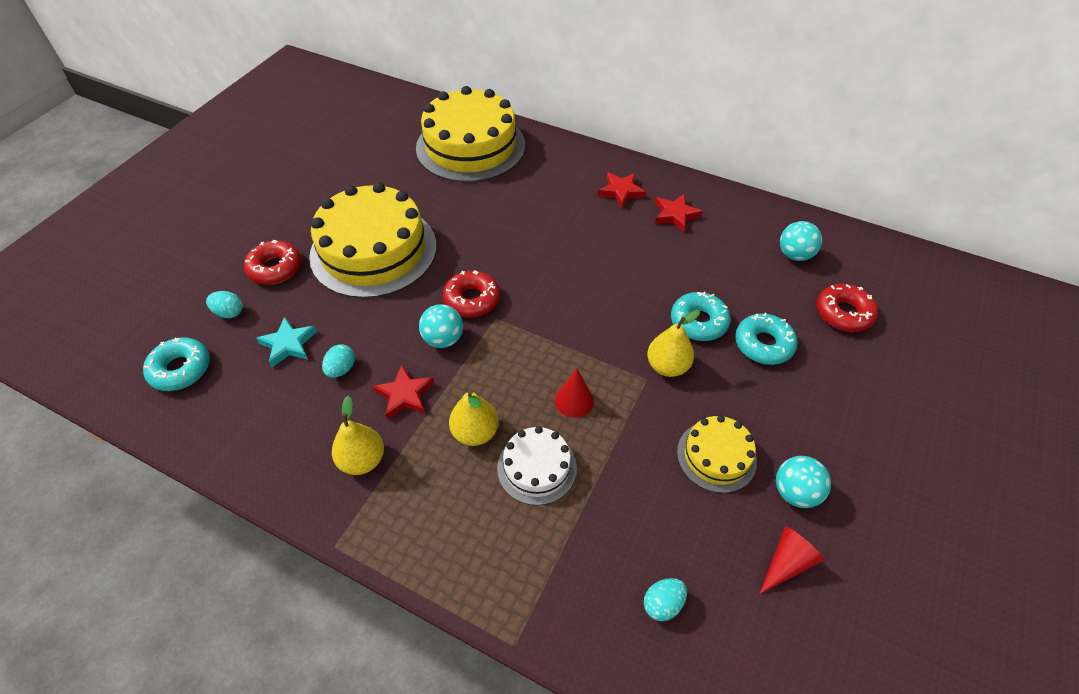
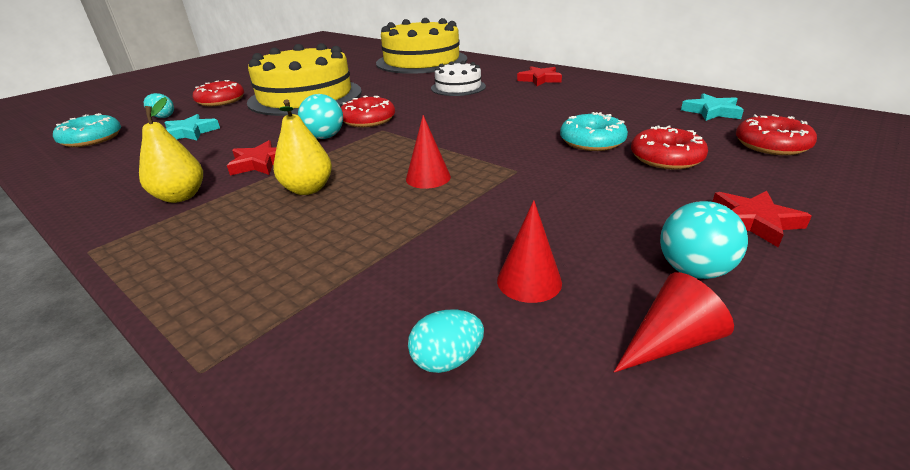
camera: 15 degrees right, 20 degrees down
(341, 369) = (219, 146): turquoise egg -> none
(537, 467) = (355, 217): white cake -> white cake (458, 87)
(667, 366) = (545, 164): yellow pear -> none
(675, 215) = (587, 90): red star -> red star (753, 221)
(692, 522) = (529, 281): none -> red cone
(716, 456) = (583, 229): yellow cake -> none
(763, 344) = (666, 158): turquoise donut -> red donut
(794, 255) = (712, 112): turquoise ball -> turquoise star

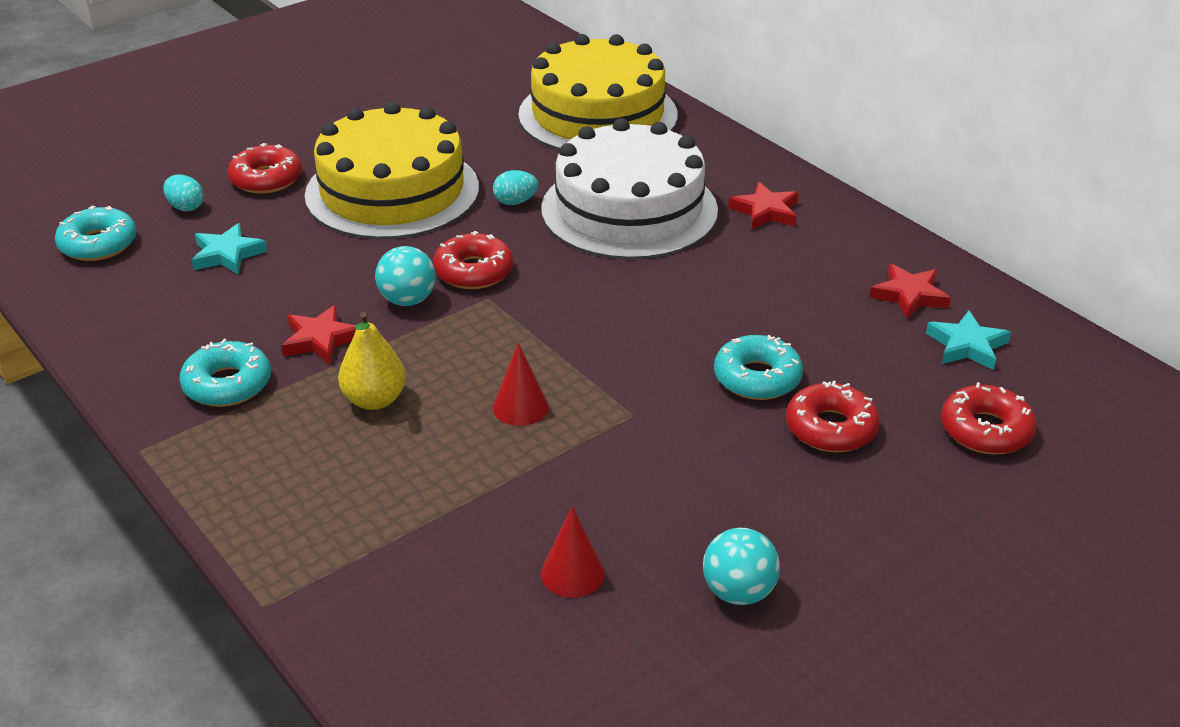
camera: 10 degrees right, 5 degrees up
(181, 196) = (227, 384): yellow pear -> turquoise donut
(447, 360) = (468, 635): turquoise egg -> turquoise egg (515, 202)
(458, 87) = (629, 209): white cake -> white cake, size x2.00
(669, 341) = (664, 656): red cone -> none
(753, 221) = (851, 546): red star -> red star (909, 295)

